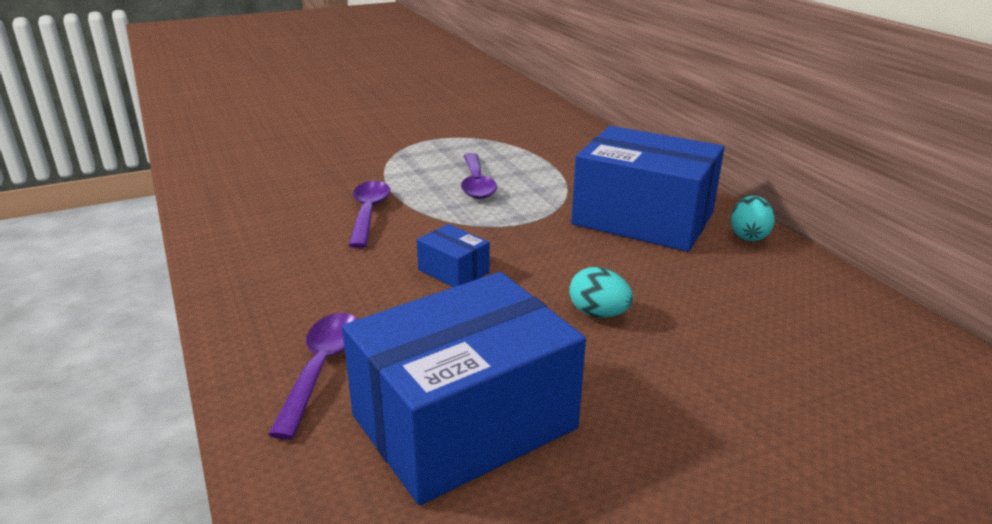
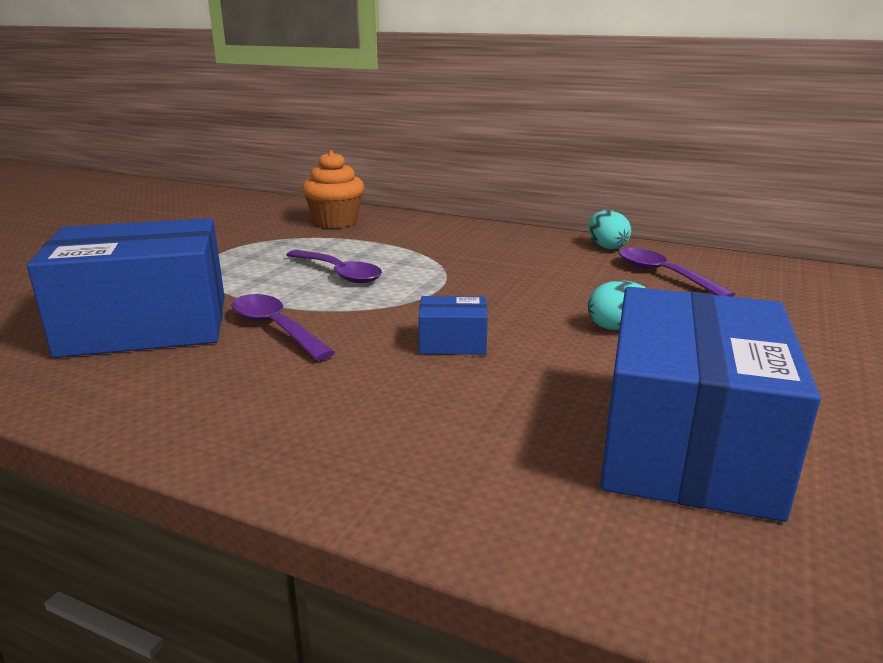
camera: 40 degrees left, 5 degrees down
(321, 368) = (495, 470): purple spoon -> purple spoon (663, 275)
(551, 135) = (335, 222): none -> orange cupcake
(643, 219) = (521, 257): blue box -> blue box (146, 325)

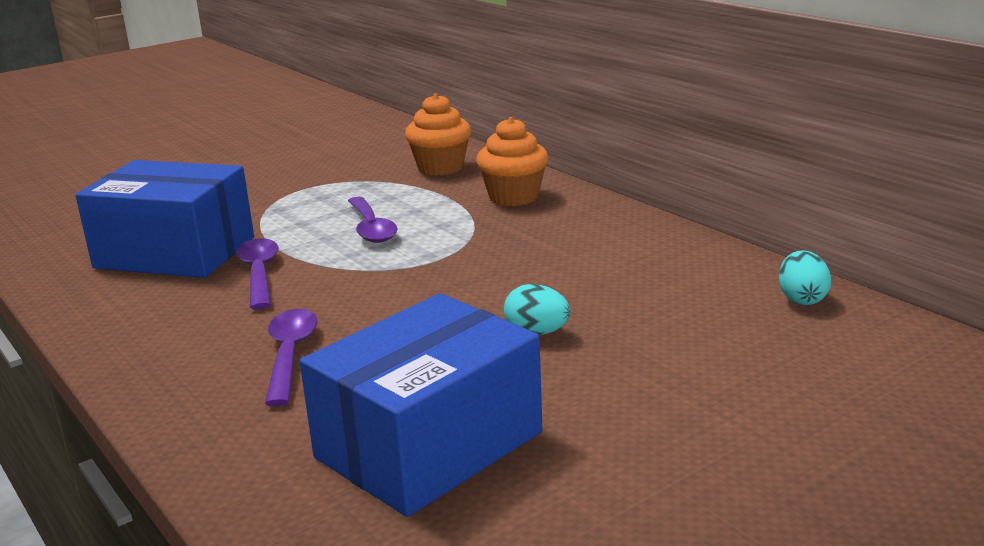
camera: 30 degrees right, 0 degrees up
(433, 234) = (513, 197): none -> orange cupcake
(453, 343) = (374, 316): blue box -> none
(607, 247) = (673, 241): turquoise egg -> turquoise egg (802, 299)
(663, 275) = (678, 286): purple spoon -> purple spoon (290, 355)

